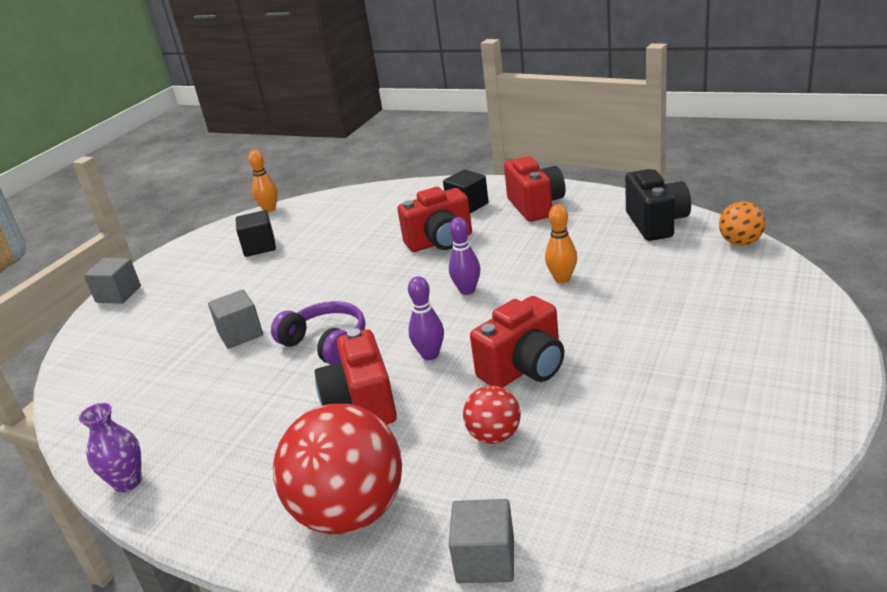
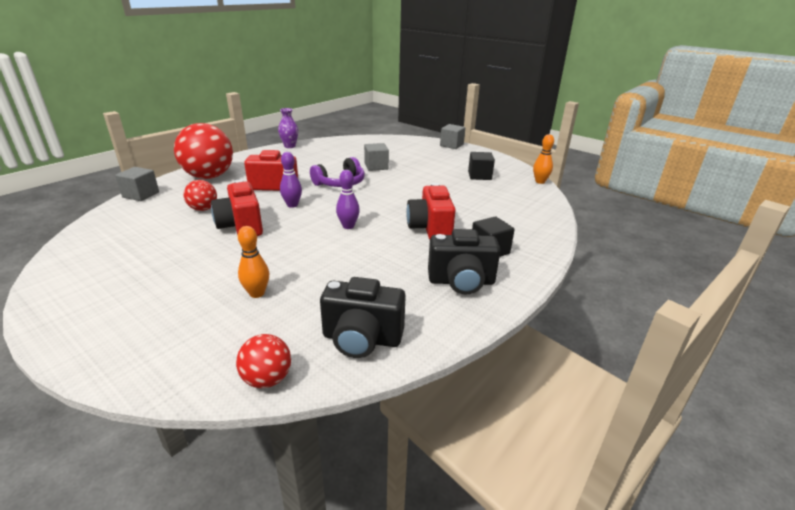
camera: 100 degrees right, 0 degrees up
(535, 206) = (461, 282): red camera -> black camera
(562, 279) = (321, 262): orange bowling pin -> orange bowling pin (257, 293)
(740, 242) = (267, 379): orange ball -> red ball

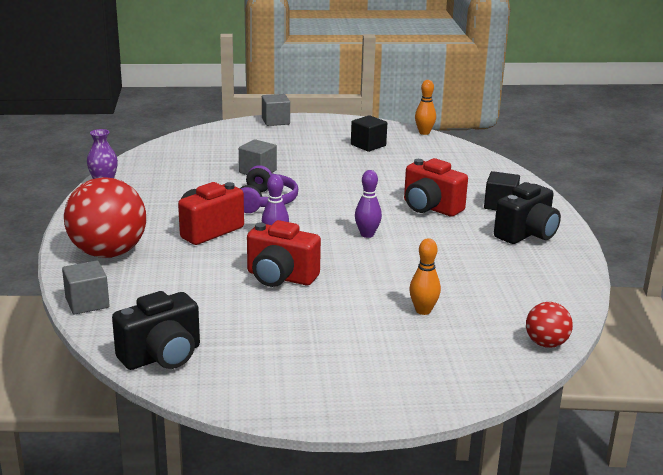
camera: 45 degrees left, 5 degrees down
(203, 209) = (200, 282): red ball -> none
(362, 339) = (545, 296): black camera -> black camera (162, 356)

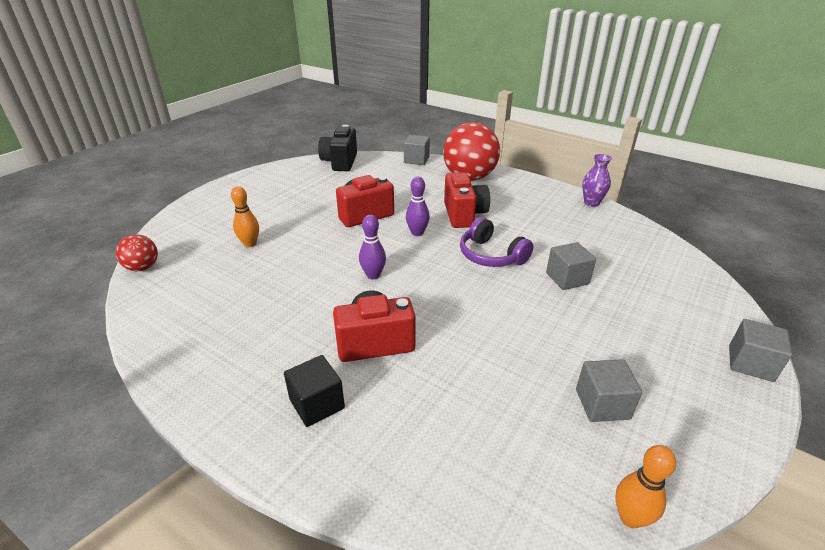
camera: 130 degrees right, 10 degrees up
(368, 145) = (602, 404): black cube -> grey cube
(526, 234) = (244, 372): black camera -> none

